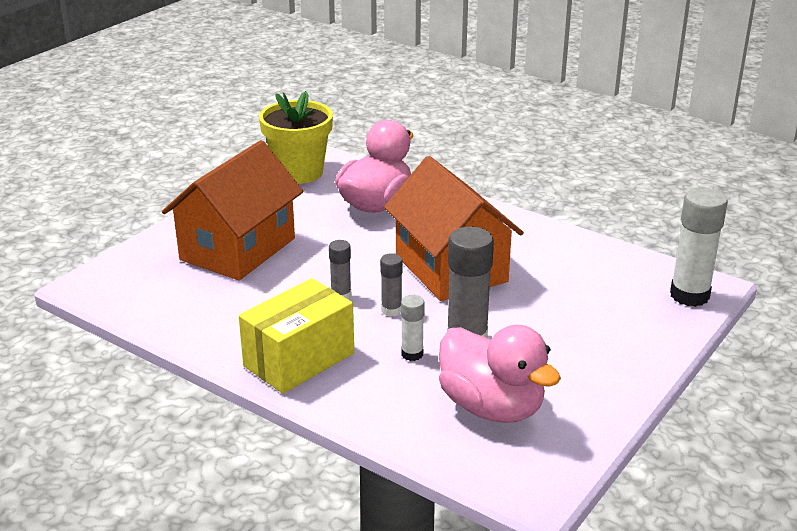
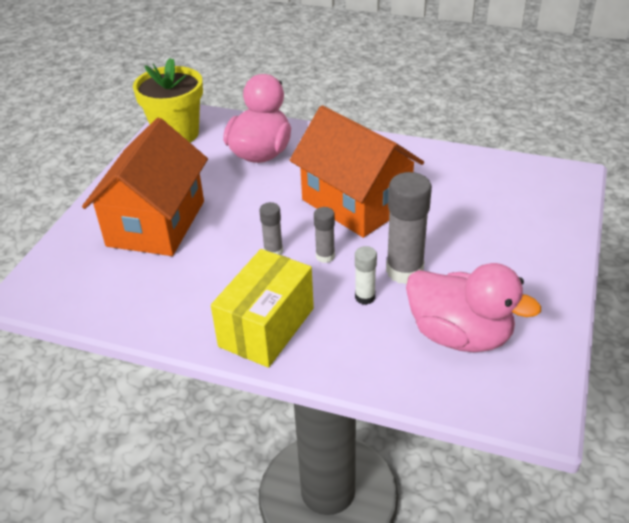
camera: 15 degrees left, 10 degrees up
(689, 295) = (562, 187): white glue stick -> none

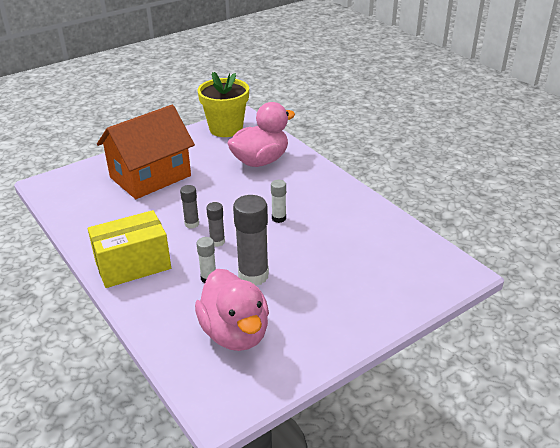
camera: 35 degrees right, 5 degrees down
(356, 203) = (279, 218): orange house -> white glue stick

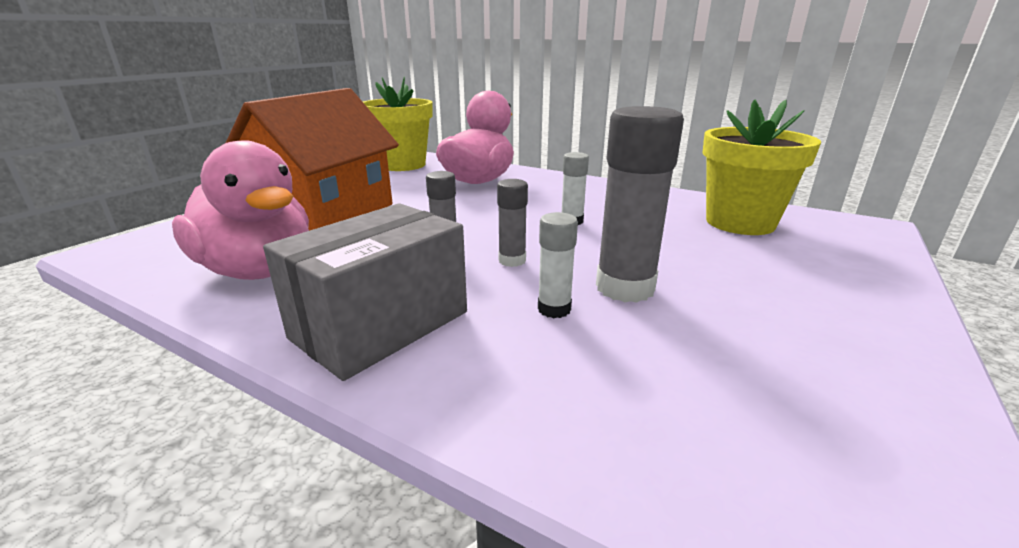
camera: 25 degrees left, 10 degrees down
(133, 265) = (381, 325): yellow box -> grey box
(235, 333) = (719, 384): pink duck -> pink duck (259, 270)
(379, 246) = (740, 223): none -> yellow flower pot

